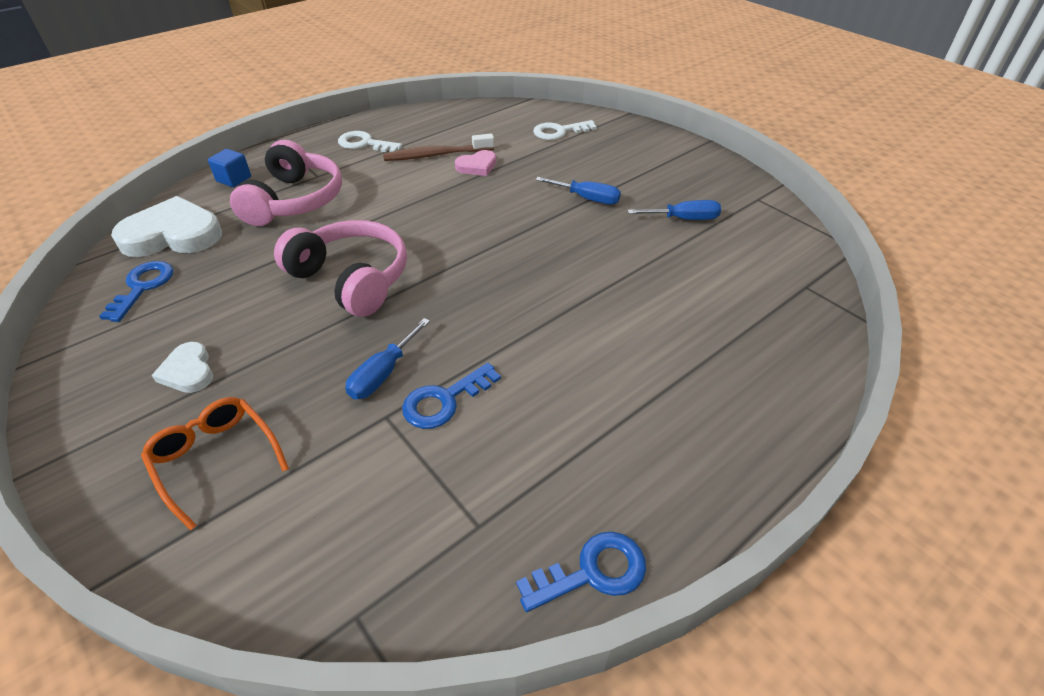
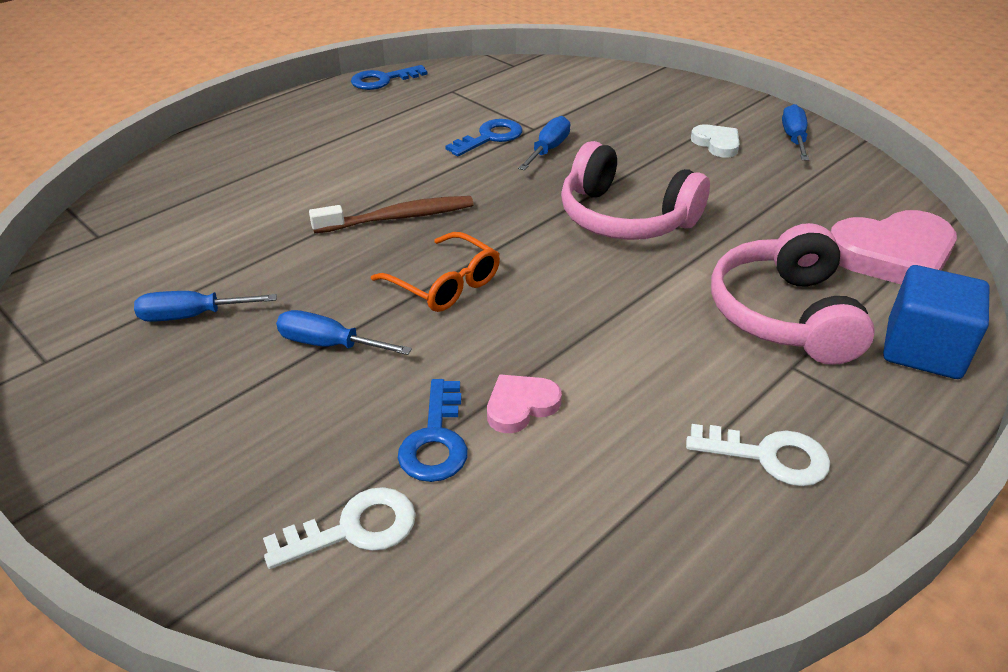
camera: 175 degrees right, 5 degrees down
(93, 375) = (793, 138): none -> blue screwdriver
(143, 287) = (846, 199): blue key -> blue key (436, 440)
(173, 235) = (892, 255): white heart -> pink heart
(216, 460) = (643, 105): orange glasses -> orange glasses (444, 284)
(234, 179) = (923, 350): blue cube -> blue cube, size x1.73
(436, 155) = (608, 431): brown toothbrush -> brown toothbrush (399, 217)

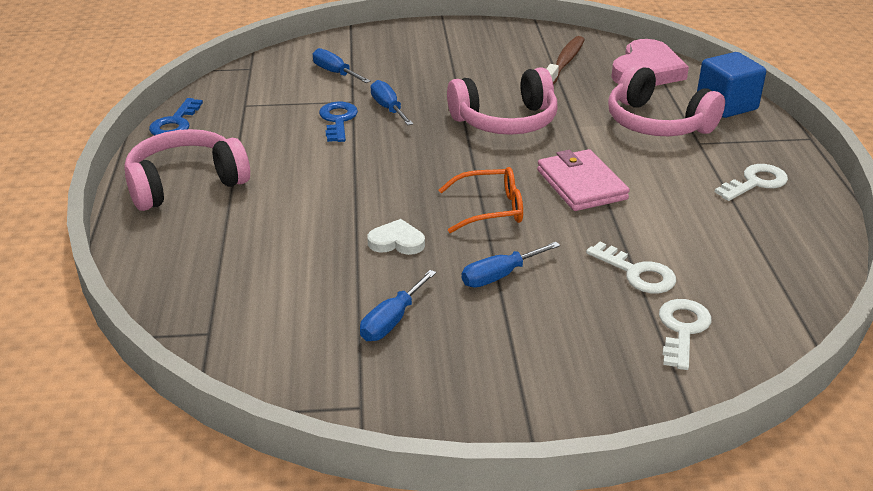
camera: 50 degrees left, 5 degrees down
(299, 126) = (185, 184): none -> pink headphones
(399, 217) = (387, 194): brown toothbrush -> brown toothbrush (564, 62)
(436, 440) = (637, 273): blue key -> white key
(520, 406) = (639, 233): pink heart -> none
(569, 319) = (581, 184): none -> pink wallet
(717, 144) = (470, 57): white heart -> white heart (397, 242)
(793, 138) = (501, 35): blue screwdriver -> blue screwdriver (335, 73)

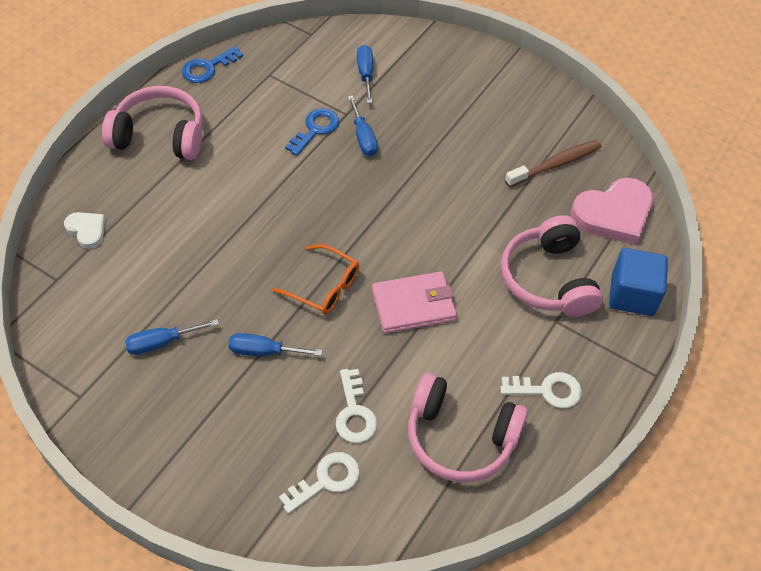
camera: 35 degrees right, 20 degrees up
(388, 108) = (363, 137): blue screwdriver -> blue screwdriver turned 150 degrees clockwise
(397, 242) = (233, 276): white heart -> white heart (87, 230)
(505, 121) = (433, 204): pink headphones -> pink headphones (460, 438)
(581, 184) = (413, 305): pink wallet -> pink wallet turned 60 degrees clockwise

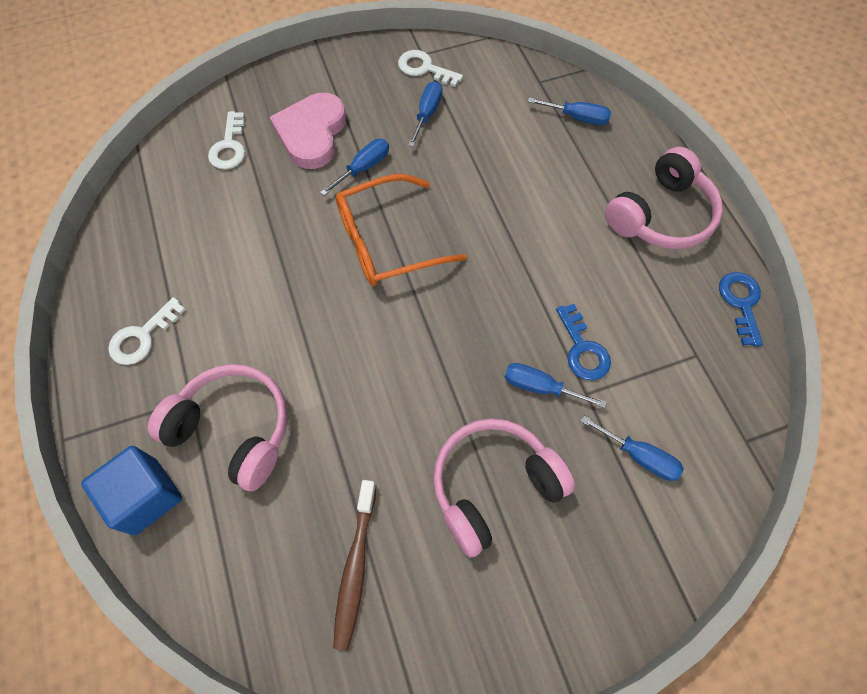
camera: 130 degrees right, 10 degrees up
(87, 230) = (577, 118): white heart -> blue screwdriver
(323, 286) = (388, 241): orange glasses -> orange glasses, size x1.53
(354, 413) = (259, 192): white key -> white key (424, 68)
(413, 305) = (311, 295): pink wallet -> none
(460, 438) = (173, 245): pink headphones -> pink headphones (493, 486)
(613, 214) = (241, 571): pink heart -> pink heart (312, 134)

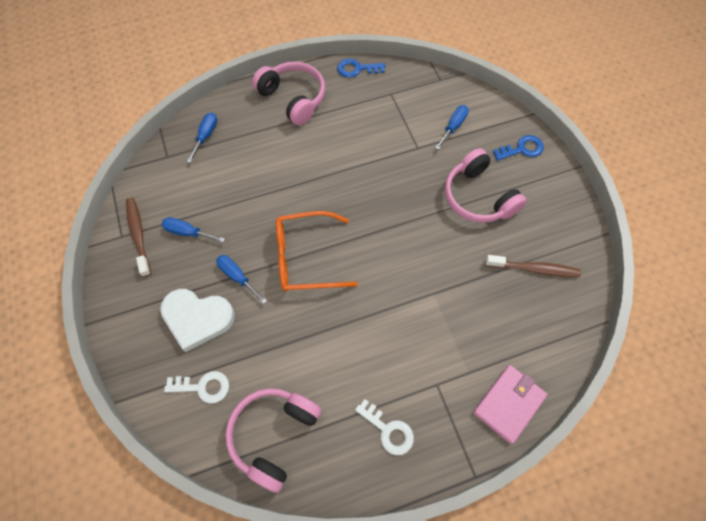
camera: 90 degrees left, 0 degrees up
(146, 496) = (509, 404): blue cube -> pink wallet
(234, 429) = (457, 350): pink headphones -> pink headphones (273, 435)
(312, 134) = (197, 318): pink heart -> white heart
(388, 241) = (306, 257): orange glasses -> orange glasses turned 105 degrees clockwise
(424, 68) = (138, 235): white key -> brown toothbrush
(540, 387) = (415, 170): blue screwdriver -> none
(583, 349) = (389, 147): blue key -> blue key (522, 149)

